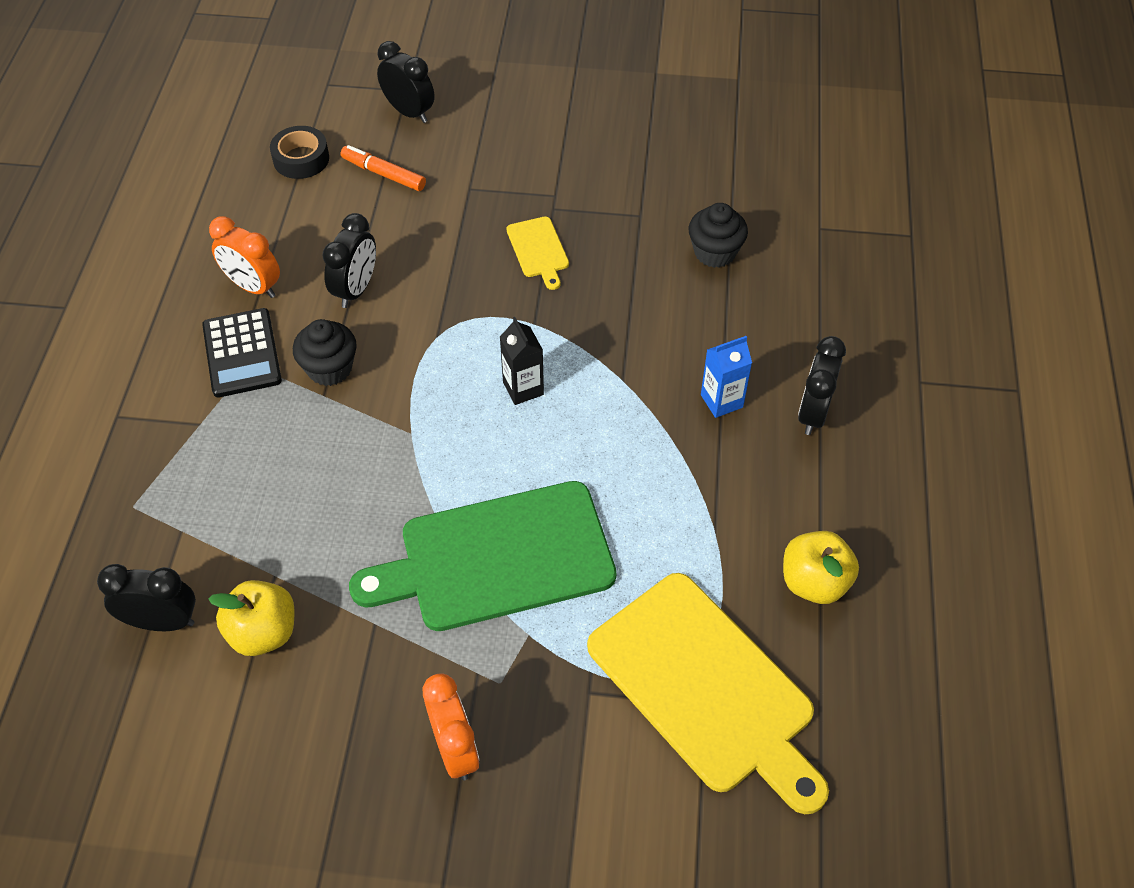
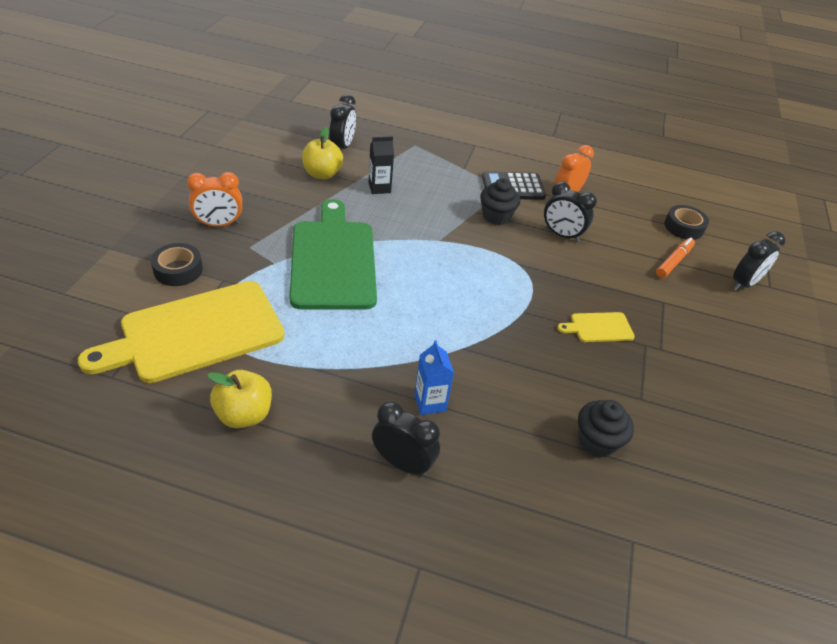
camera: 95 degrees right, 10 degrees down
(523, 388) = (464, 295): black carton -> black carton (379, 188)
(587, 765) = (178, 270): none -> black tape

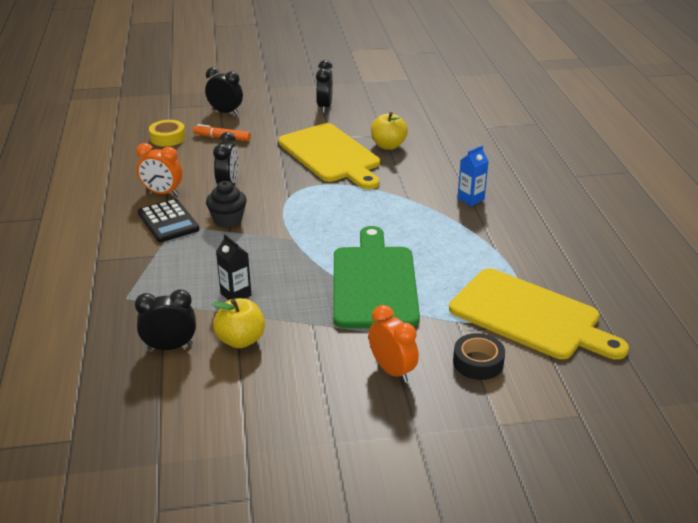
camera: 110 degrees left, 10 degrees down
(244, 414) = (566, 262): yellow apple -> yellow apple (388, 146)
(333, 260) = (374, 283): green cutting board -> green cutting board turned 120 degrees clockwise
(403, 463) = (525, 196): black clock -> black clock (324, 107)
(597, 441) = (433, 143): black cupcake -> none
(598, 327) = (331, 155): yellow cutting board -> yellow cutting board, size x2.30
(683, 227) = (168, 138): black tape -> yellow tape

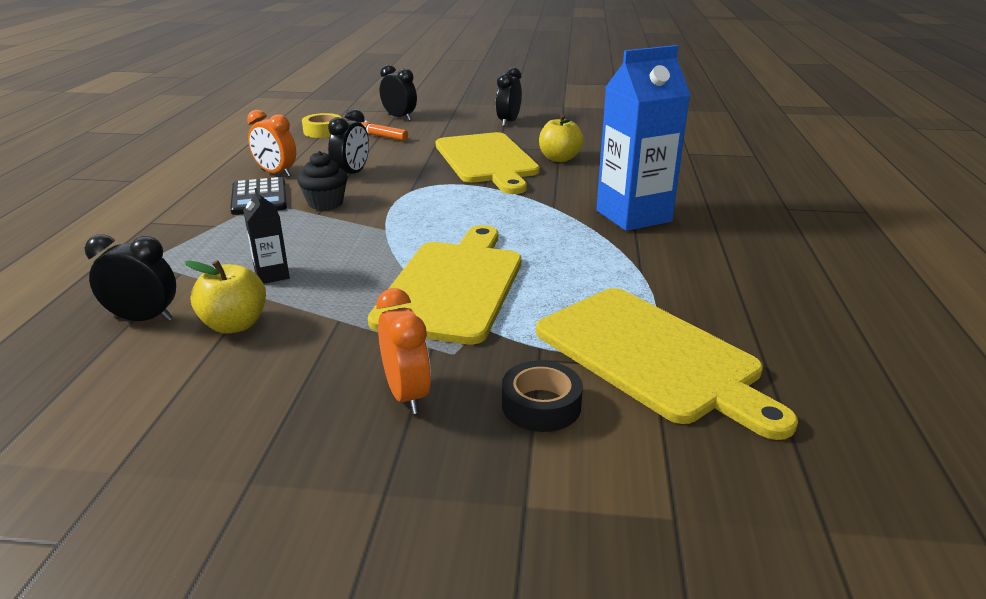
camera: 15 degrees right, 5 degrees down
(374, 283) = (453, 286): green cutting board -> yellow cutting board
(470, 199) = (633, 216): blue carton -> blue carton, size x2.17

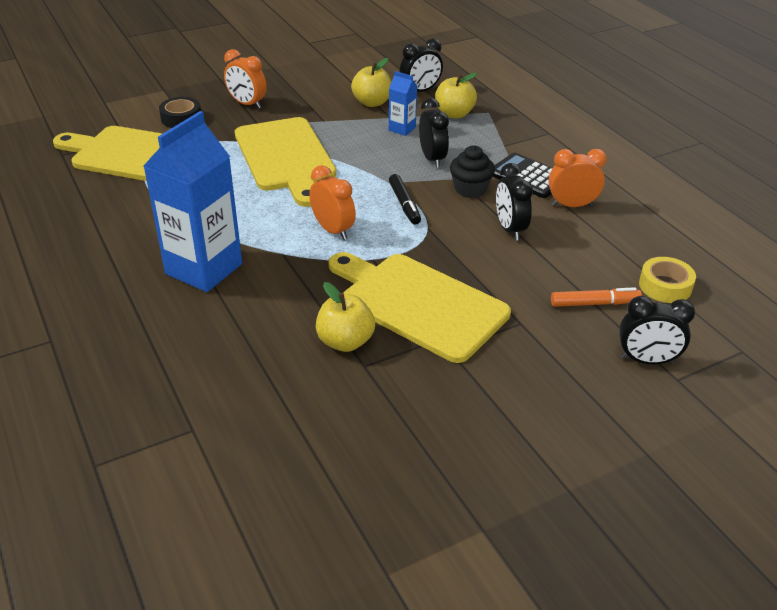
camera: 145 degrees right, 10 degrees up
(181, 272) = (454, 114): none -> yellow apple
(272, 275) = (402, 129): black carton -> blue carton
(401, 209) = (404, 204): none -> black marker
(491, 210) = (333, 230): none -> orange clock
(508, 122) = (500, 416): black clock -> black clock (432, 159)

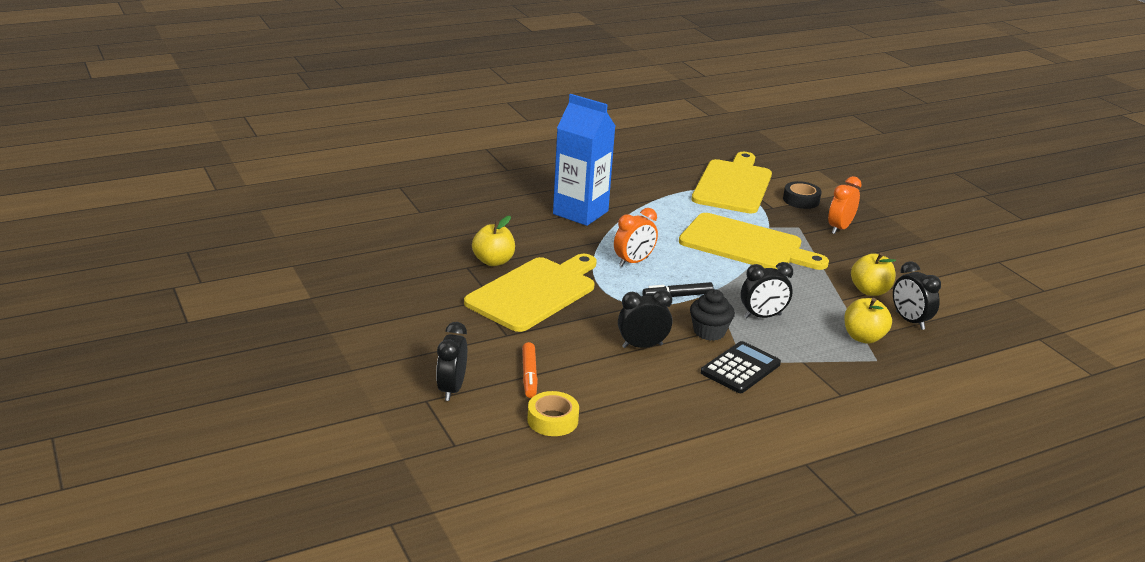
camera: 90 degrees right, 10 degrees down
(286, 157) = (746, 244): yellow cutting board -> yellow cutting board turned 135 degrees counterclockwise
(402, 129) = (818, 304): blue carton -> none
(571, 205) = (688, 387): orange clock -> none

